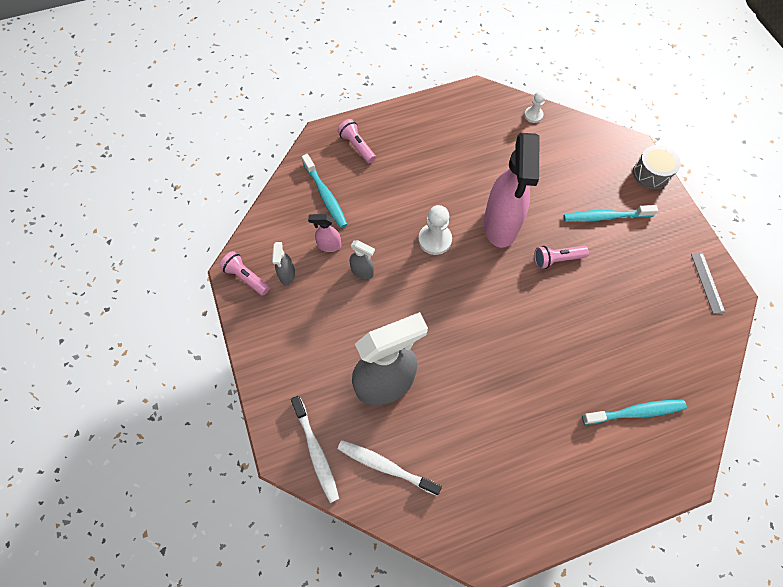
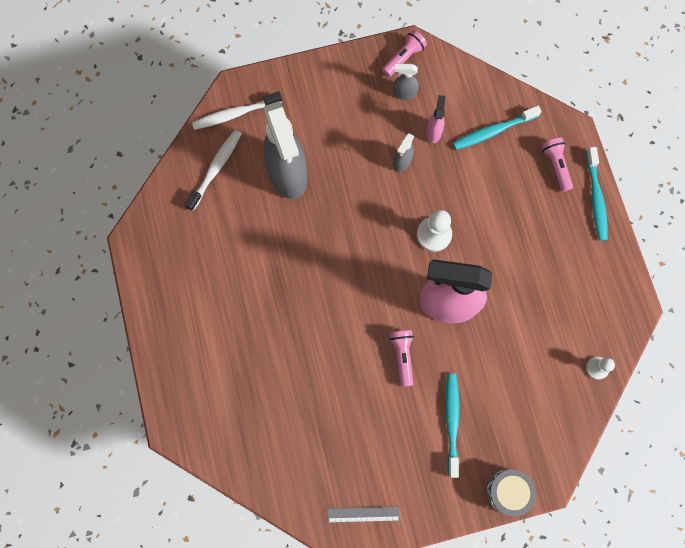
camera: 95 degrees right, 10 degrees up
(357, 146) = (556, 166): pink flashlight -> pink flashlight turned 75 degrees counterclockwise
(635, 412) = (235, 398): turquoise toothbrush -> turquoise toothbrush (595, 198)

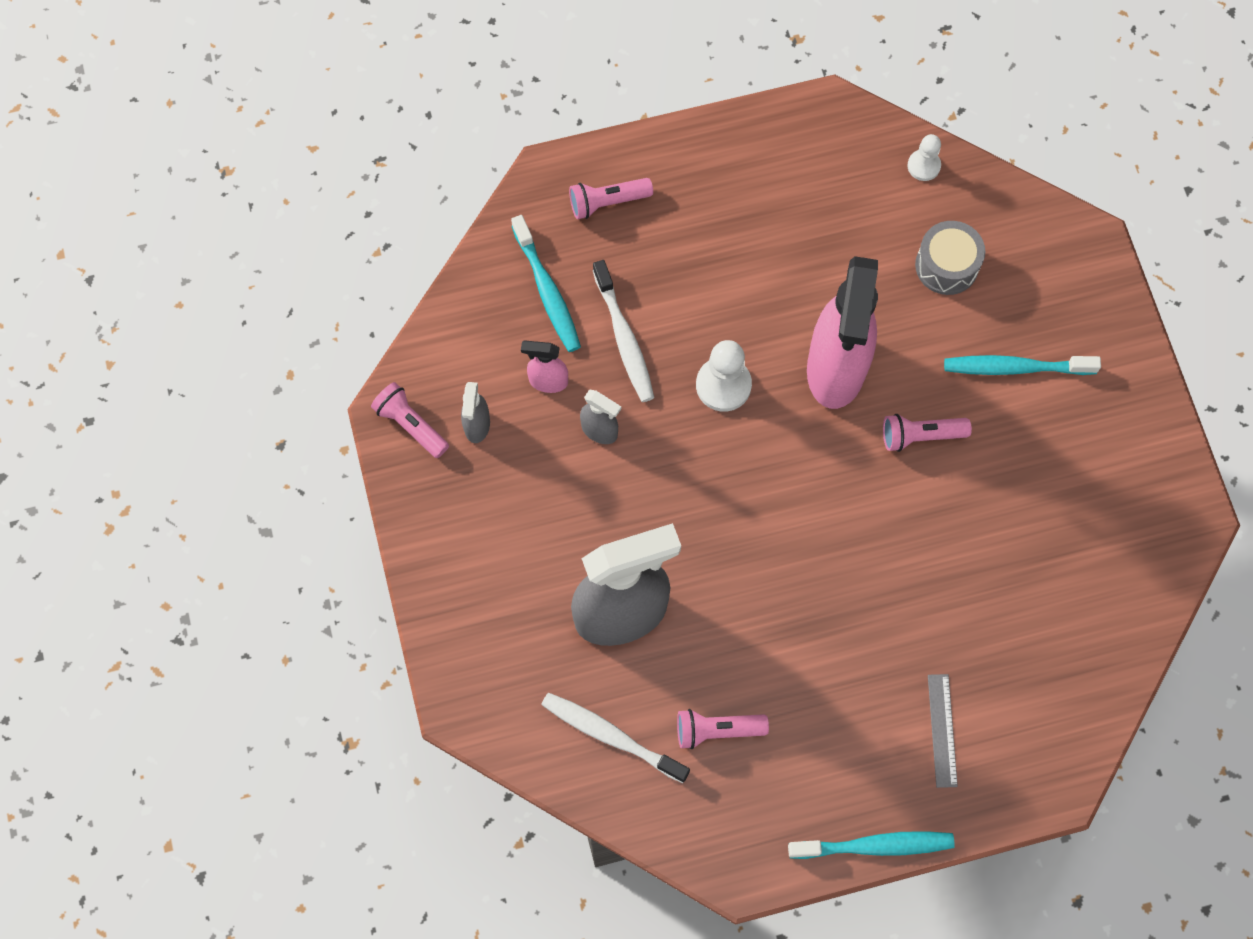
camera: 90 degrees left, 5 degrees down
(216, 227) = (717, 730): none -> pink flashlight
(235, 114) = (509, 706): white toothbrush -> white toothbrush (624, 338)
(363, 514) = (1161, 495): grey ruler -> grey ruler (942, 730)
(507, 491) = (1110, 295): grey drum -> grey drum (946, 265)
(595, 198) = (661, 150): turquoise toothbrush -> turquoise toothbrush (875, 846)

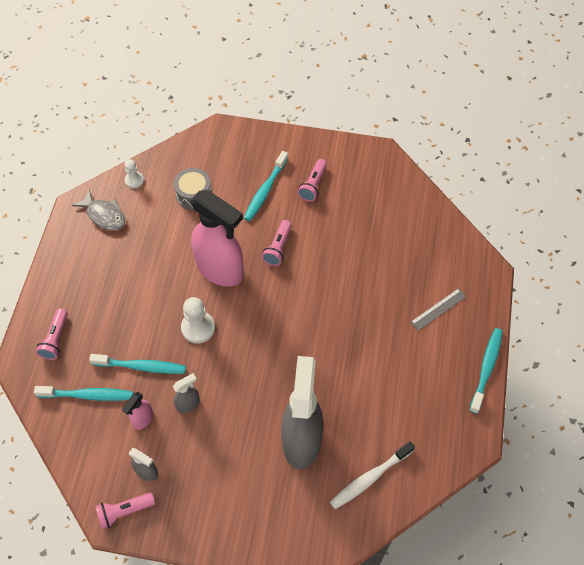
camera: 65 degrees left, 10 degrees down
(624, 338) = (141, 366): white toothbrush -> turquoise toothbrush
(717, 730) = (391, 419): pink flashlight -> pink flashlight (313, 185)
(839, 157) = (104, 215): none -> grey fish
(942, 730) = (438, 309): grey ruler -> grey ruler turned 60 degrees counterclockwise

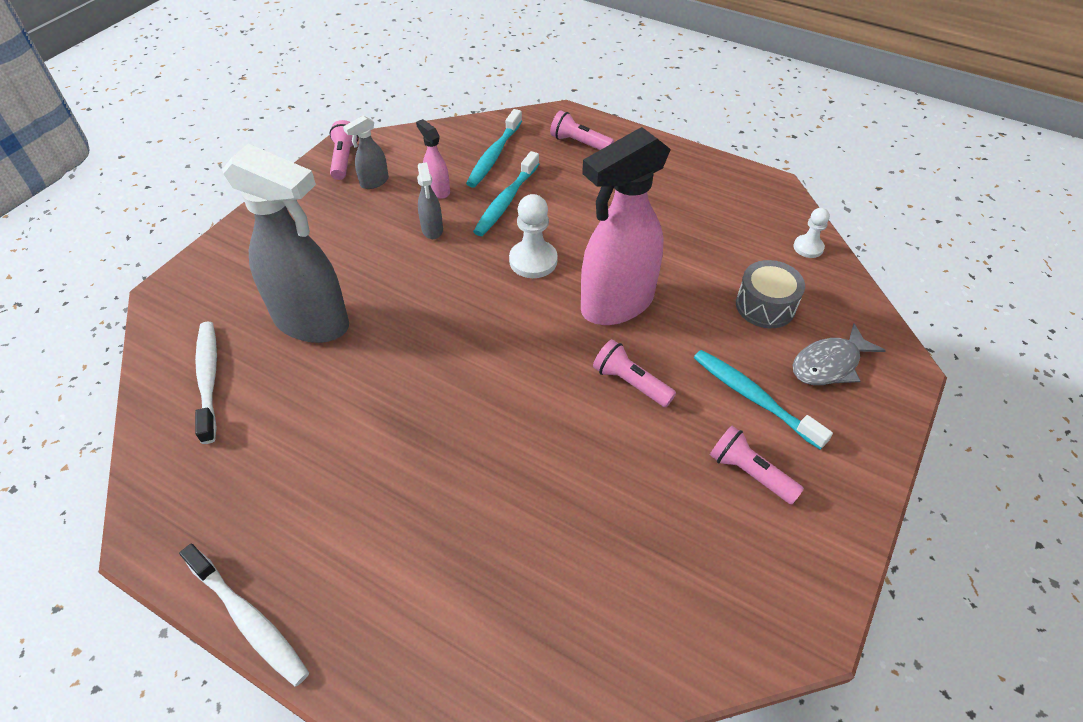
camera: 110 degrees right, 10 degrees down
(104, 215) = (751, 208): grey fish -> grey fish (829, 364)
(438, 309) = (405, 586): grey ruler -> none
(486, 368) = (249, 620): turquoise toothbrush -> white toothbrush

